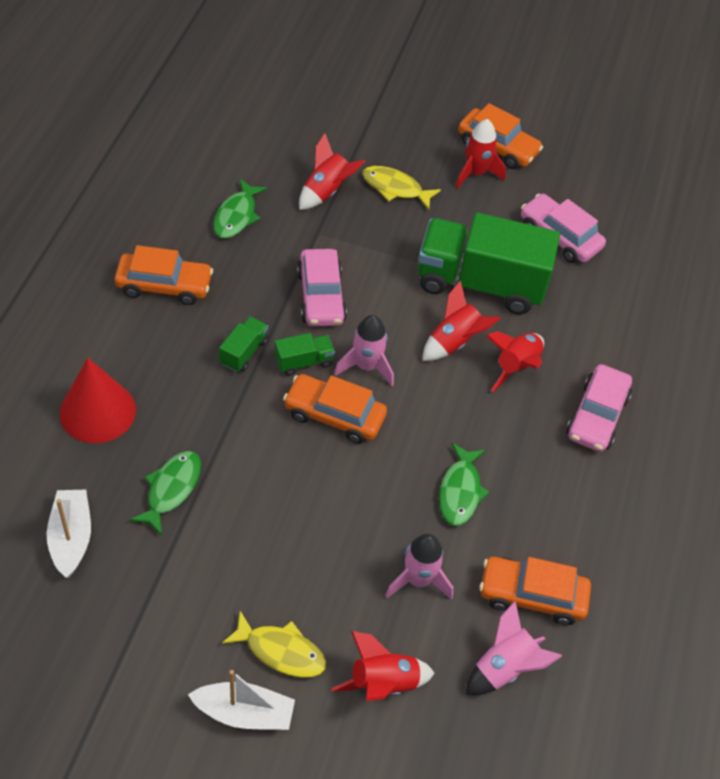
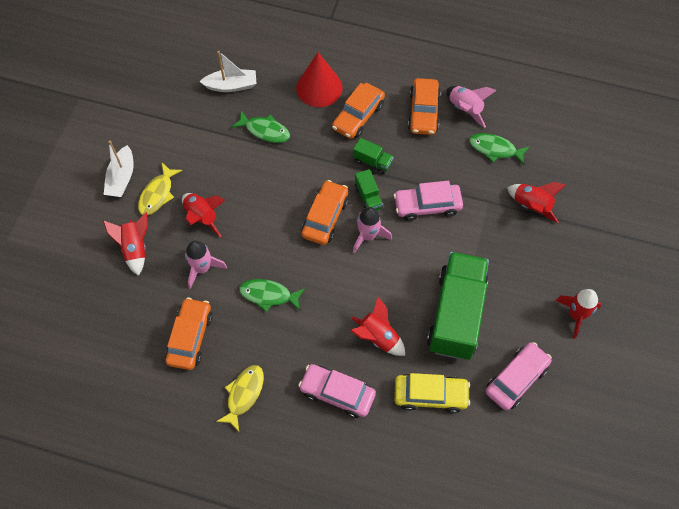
camera: 95 degrees right, 10 degrees up
(395, 188) = (545, 254): yellow fish -> yellow fish (244, 394)
(454, 342) = (396, 294): red rocket -> red rocket (202, 217)
(497, 147) = (612, 334): orange car -> orange car (358, 116)
(504, 667) = (141, 318): pink rocket -> pink rocket (465, 109)
(588, 319) = (430, 395): none -> yellow car

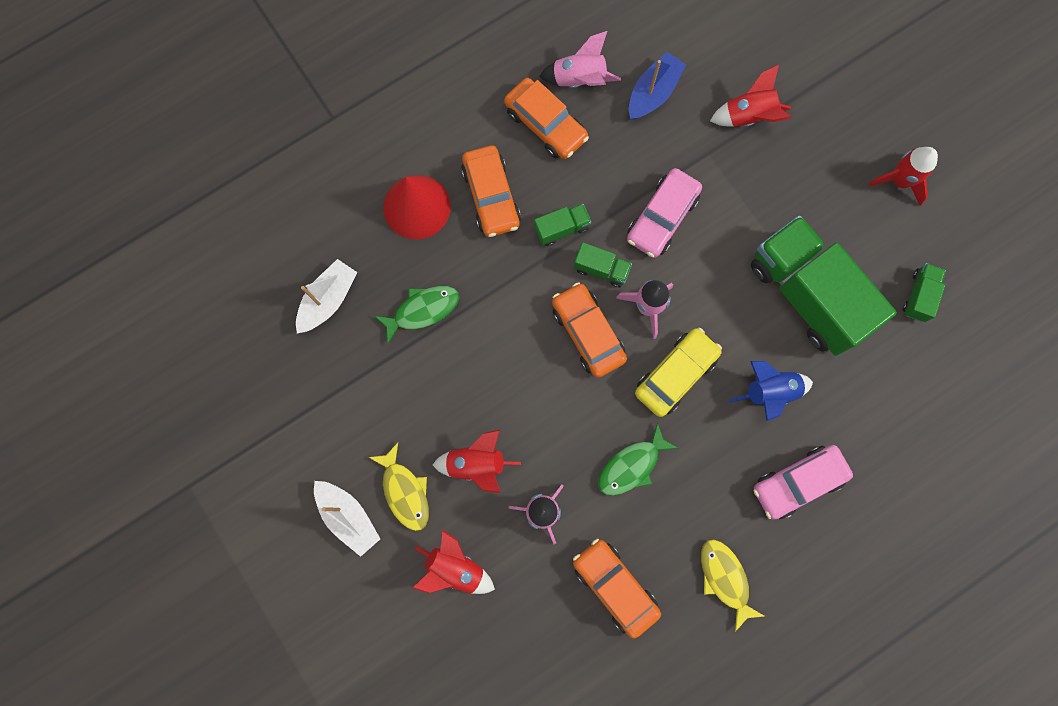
camera: 50 degrees left, 15 degrees up
(378, 337) = (769, 392): red rocket -> blue rocket
(430, 395) = (871, 392): yellow car -> yellow car (675, 374)
(495, 149) = (653, 92): green fish -> blue boat
(516, 379) = (919, 296): pink car -> green truck

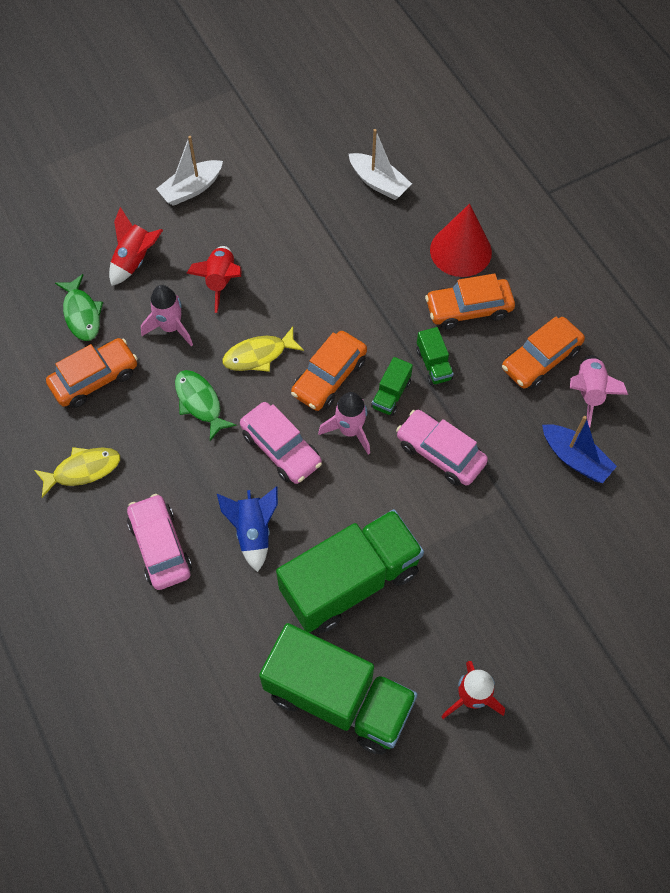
camera: 95 degrees right, 15 degrees down
(405, 492) = (205, 228): yellow fish -> yellow fish (258, 355)
(422, 310) = (363, 250): green fish -> green fish (82, 314)
(587, 333) = (329, 377): orange car -> orange car turned 150 degrees clockwise
(675, 374) = (281, 448): yellow car -> pink car
(749, 116) = (549, 548): red rocket -> none
(919, 296) = (338, 698): green truck -> green truck, size x2.41

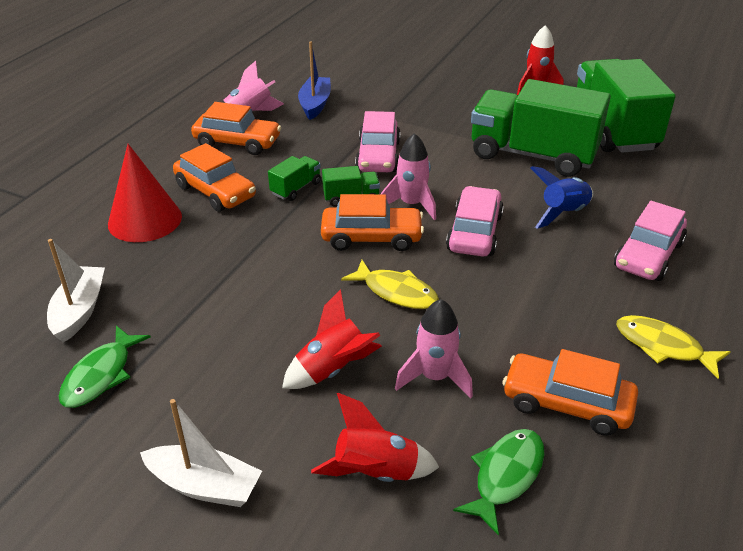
camera: 125 degrees left, 25 degrees down
(200, 402) = (493, 305): green fish -> green fish (101, 375)

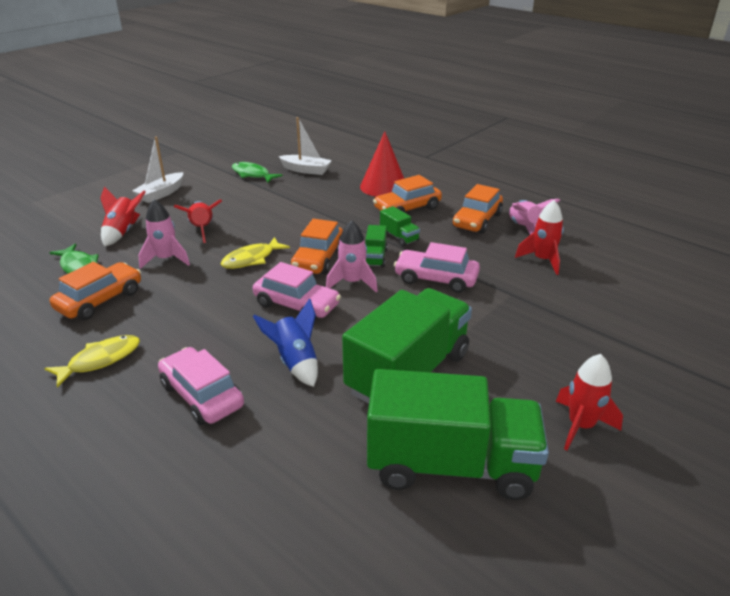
camera: 105 degrees right, 5 degrees down
(315, 104) = (542, 260): blue boat -> red rocket

